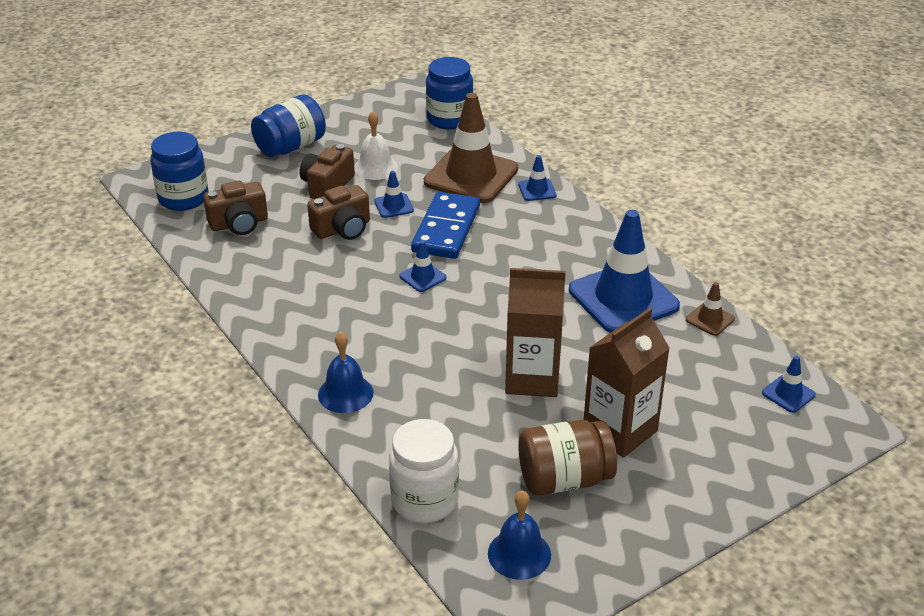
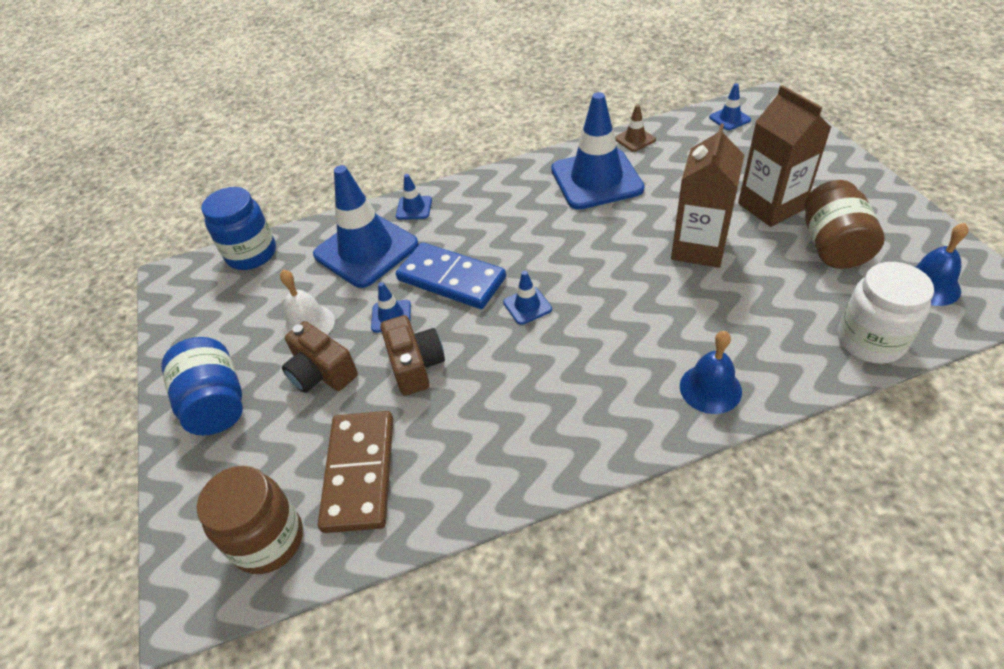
camera: 70 degrees left, 10 degrees up
(183, 198) = (268, 540): blue jar -> brown jar
(239, 224) = (360, 473): brown camera -> brown domino
(471, 176) = (366, 250): brown traffic cone -> blue traffic cone

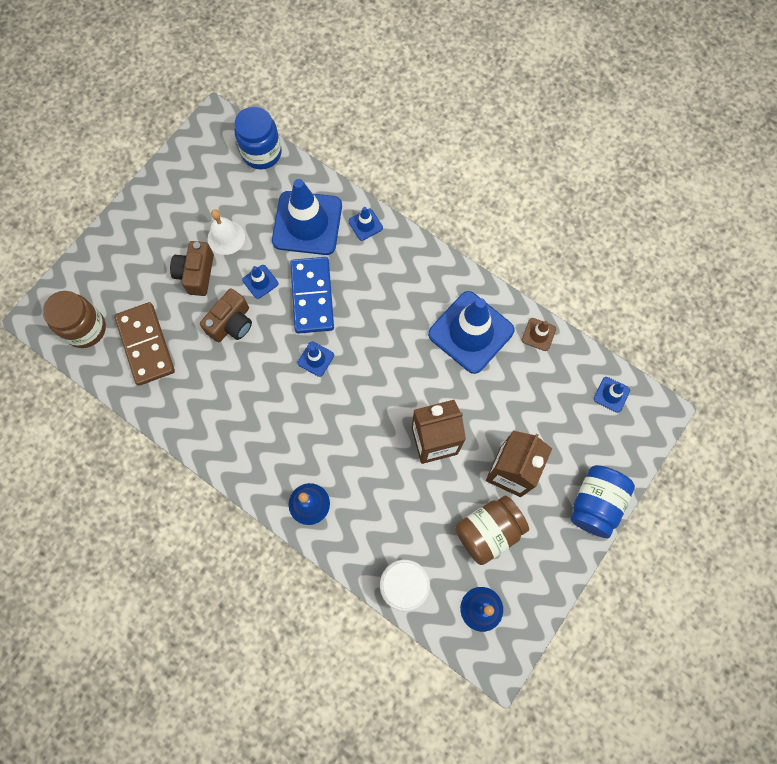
camera: 50 degrees right, 25 degrees up
(216, 403) = (144, 233): blue jar -> blue jar (595, 503)
(360, 473) = (146, 345): brown domino -> brown domino turned 75 degrees counterclockwise

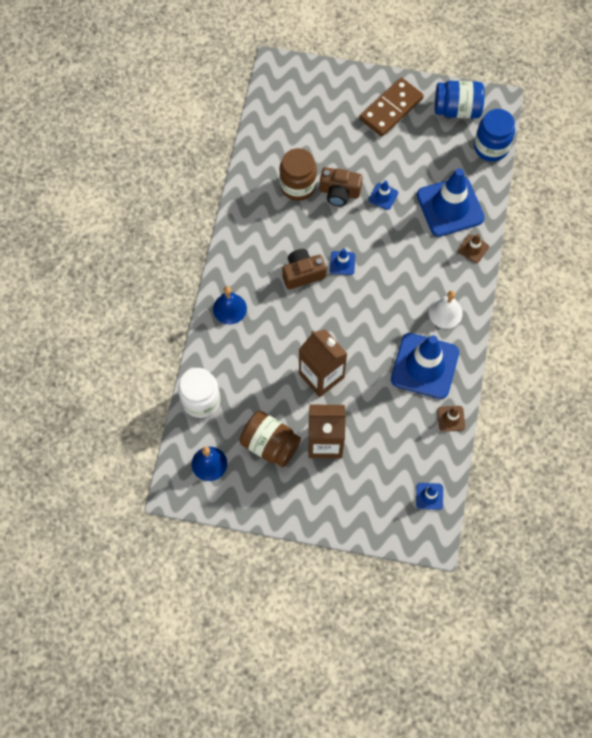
camera: 65 degrees right, 5 degrees down
(85, 329) = (284, 100): brown jar -> brown jar (298, 186)
(146, 345) = (292, 144): brown domino -> brown domino (391, 109)
(196, 274) = (365, 150): brown camera -> brown camera (302, 273)
(226, 237) = (406, 156): white bell -> white bell (445, 312)
(312, 296) = (391, 238): blue domino -> none
(365, 224) = (473, 249): blue traffic cone -> brown traffic cone
(595, 503) = (331, 517): blue jar -> blue jar (457, 109)

